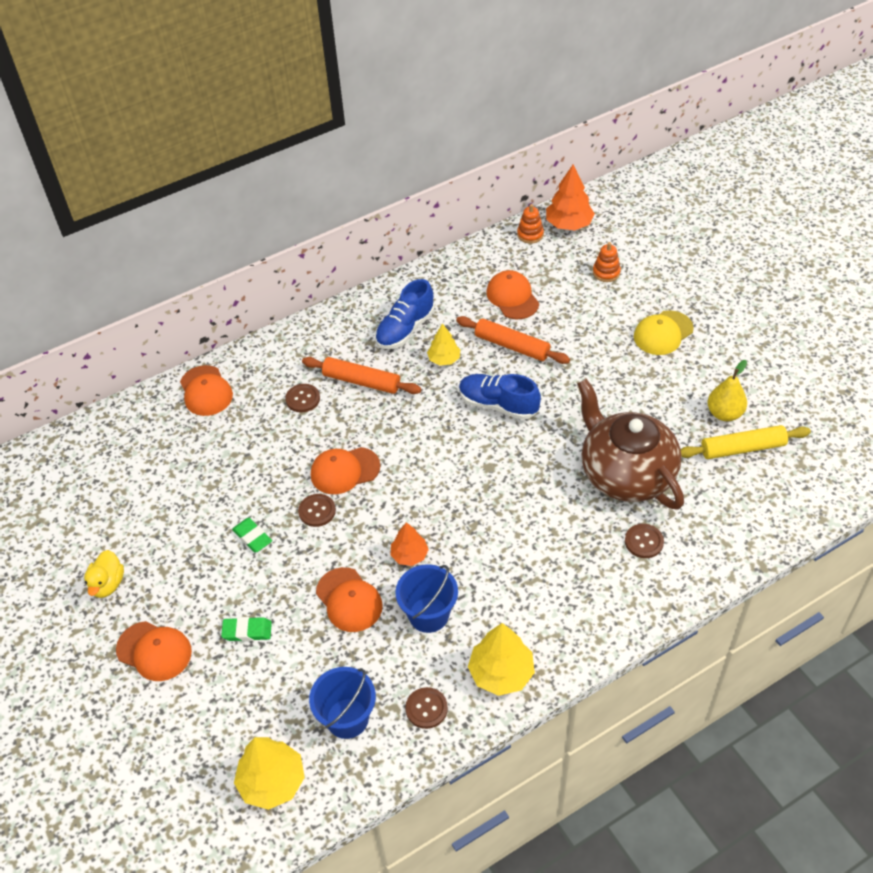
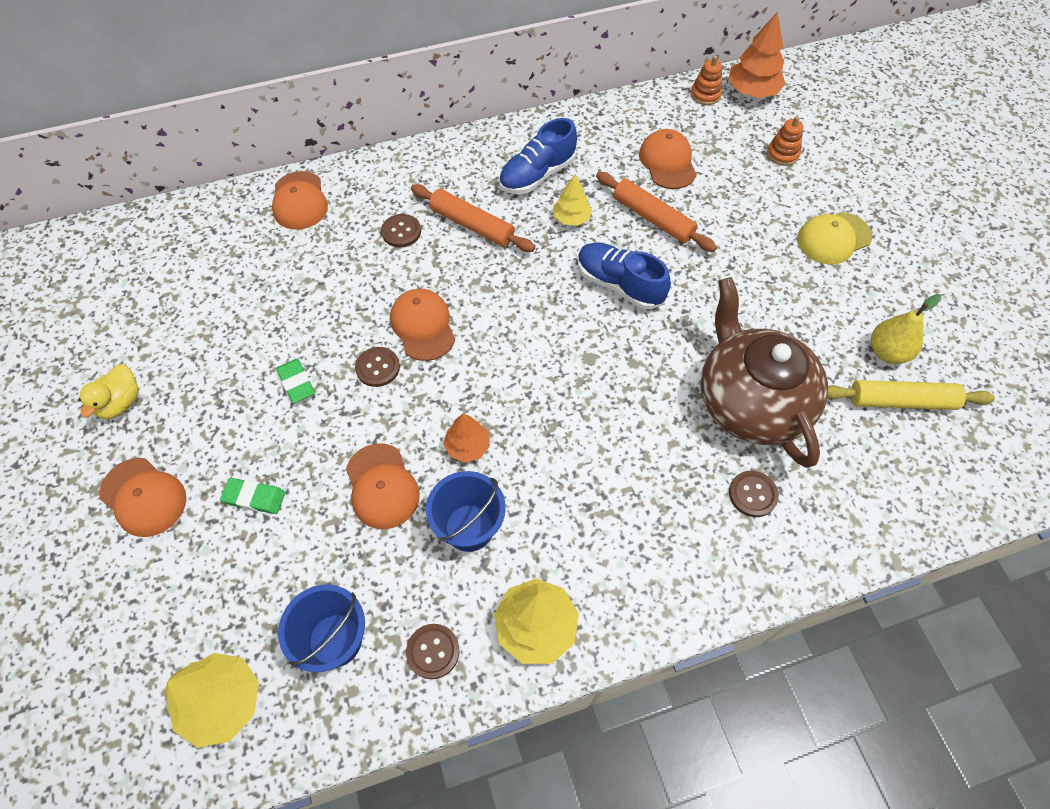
camera: 10 degrees right, 10 degrees up
(344, 470) = (423, 326): orange cap -> orange cap turned 75 degrees clockwise

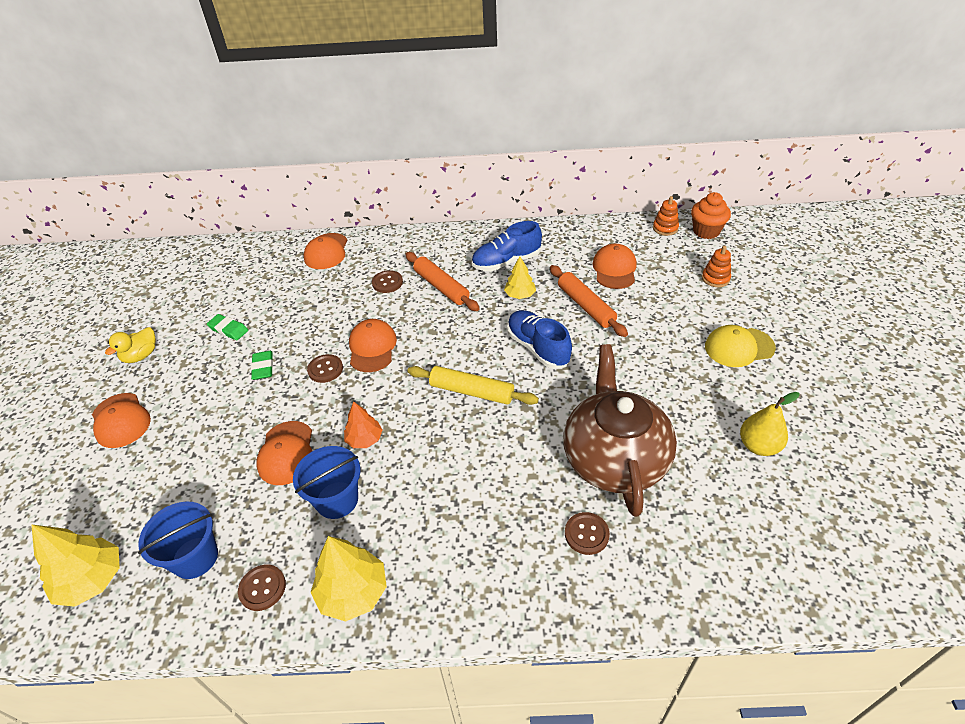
camera: 20 degrees right, 15 degrees down
(254, 497) = (193, 439): green eraser -> green eraser (228, 329)
(752, 91) = (706, 231): orange tree -> orange cupcake
(901, 401) = (758, 489): yellow rolling pin -> yellow rolling pin (471, 391)

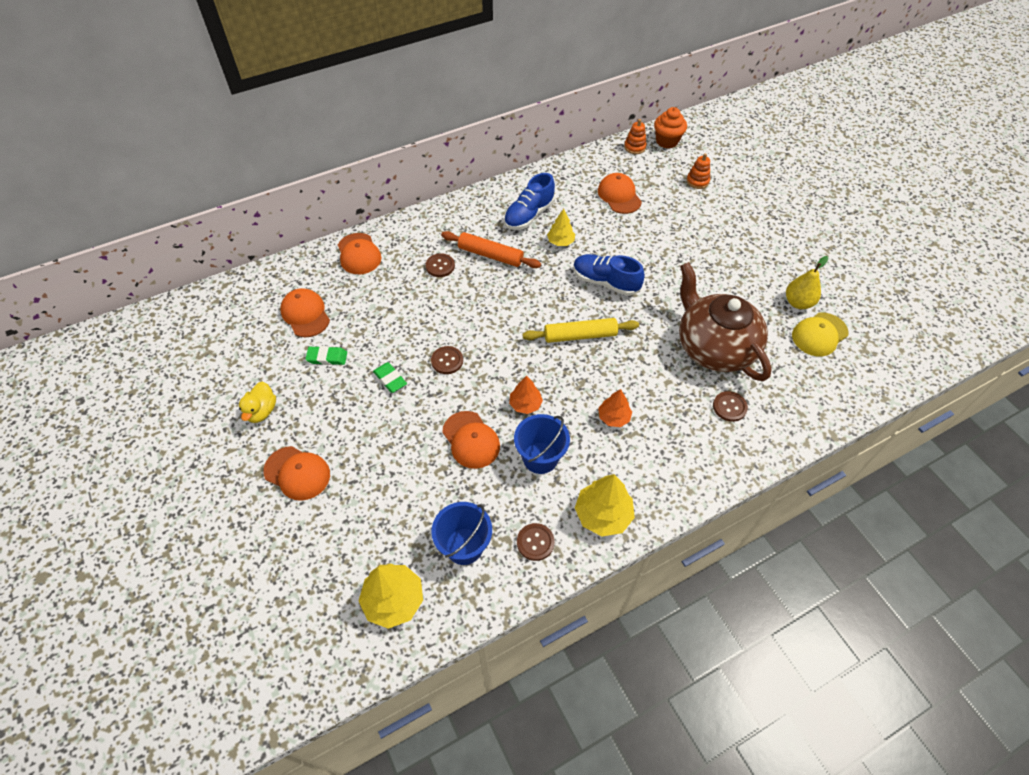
camera: 30 degrees left, 10 degrees up
(372, 347) = (472, 328): orange cap -> orange cap (305, 314)
(444, 490) = (613, 417): none -> orange tree
(585, 306) = (618, 235): orange rolling pin -> none
(739, 347) = (745, 233): yellow cap -> yellow cap (819, 334)

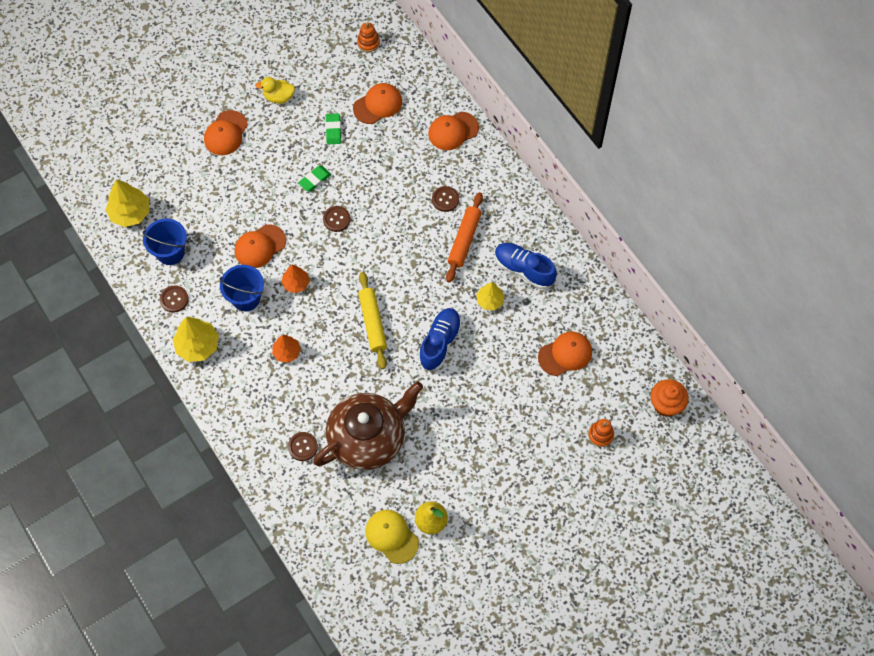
camera: 85 degrees right, 10 degrees up
(634, 147) = (649, 370): orange stacking toy -> orange stacking toy (368, 43)

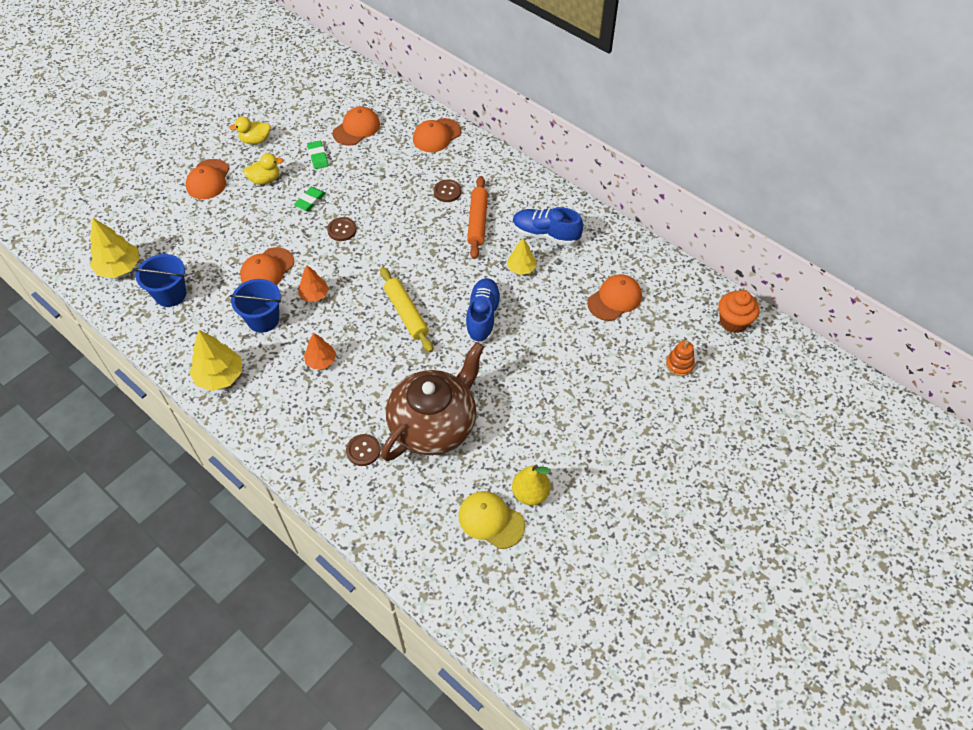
camera: 15 degrees left, 10 degrees down
(174, 299) = (183, 337): brown button -> none
(278, 145) = (265, 180): none -> yellow duck
(368, 43) = (333, 83): orange stacking toy -> none

